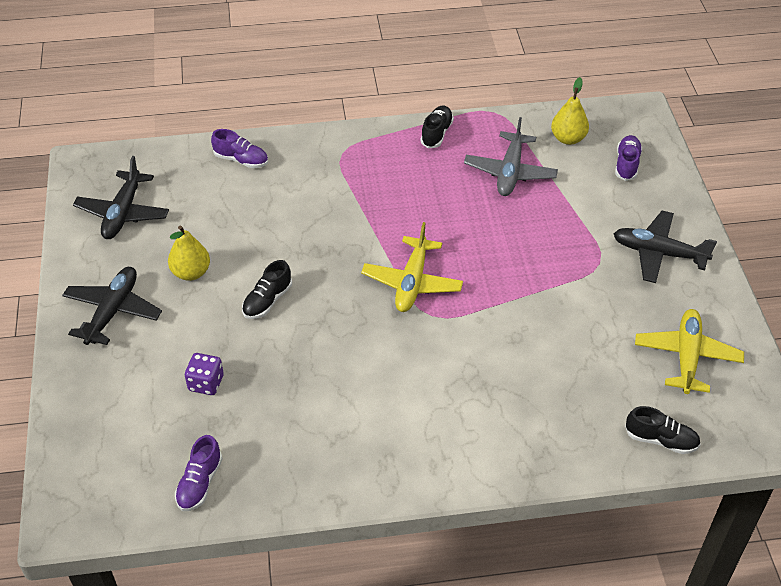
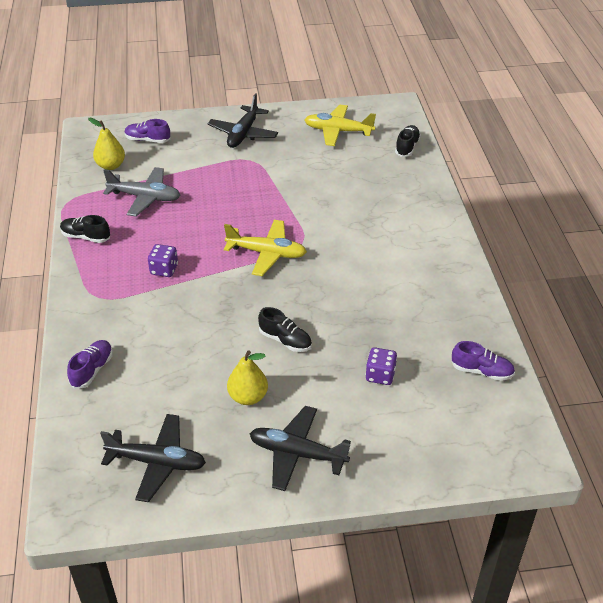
camera: 90 degrees left, 5 degrees down
(383, 198) = (164, 269): none -> purple dice

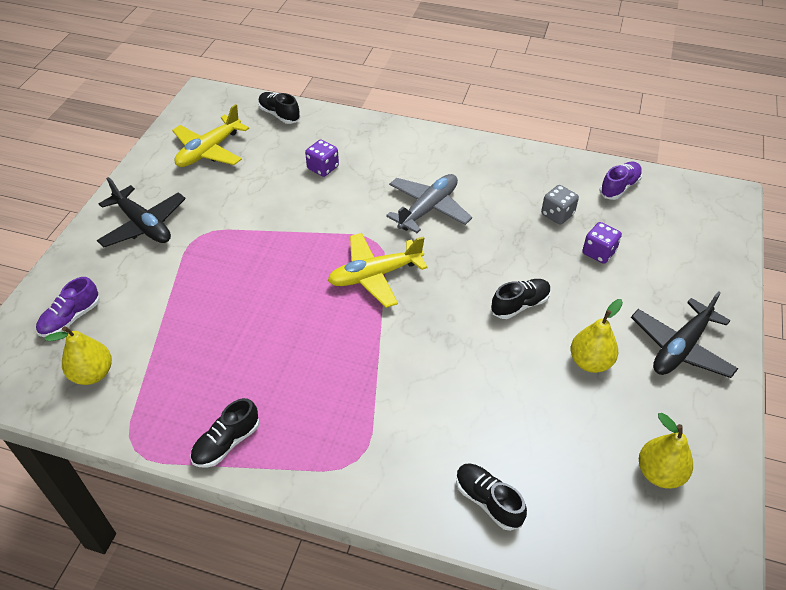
camera: 65 degrees left, 5 degrees up
(92, 370) = (488, 501): purple shoe -> black shoe
(145, 197) = (191, 356): grey plane -> grey plane (428, 209)
(157, 462) = (659, 473): black plane -> yellow pear
(164, 269) = (346, 376): purple dice -> purple dice (323, 168)
(266, 253) = (375, 275): yellow plane -> yellow plane turned 150 degrees counterclockwise
(410, 337) = (557, 214): none -> grey dice

